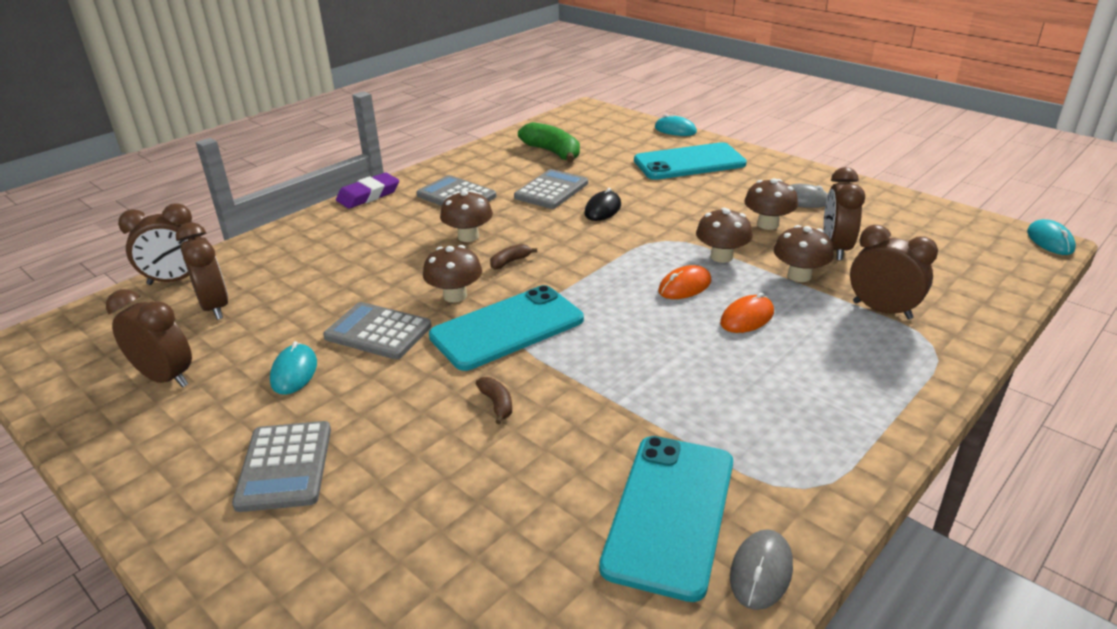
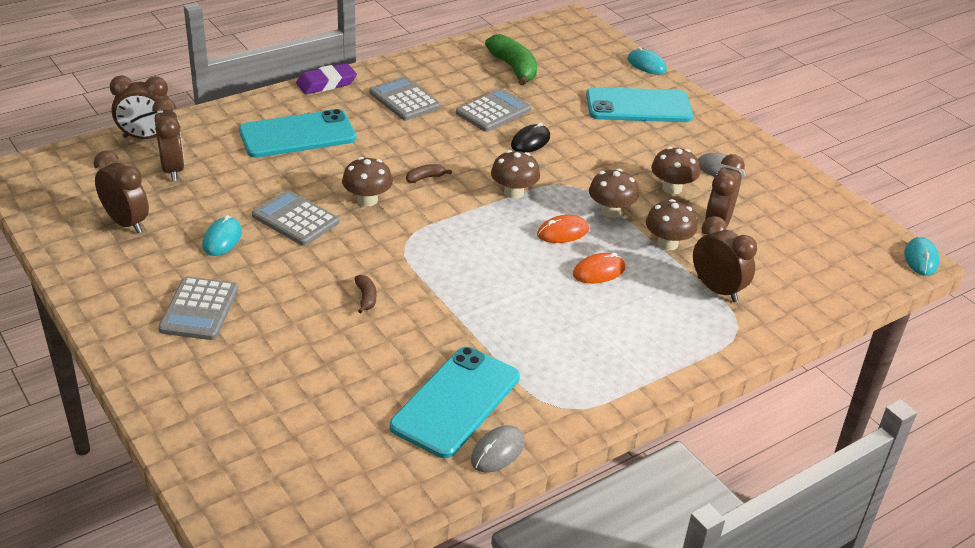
camera: 10 degrees right, 5 degrees up
(468, 236) = (399, 145): brown mushroom -> brown mushroom (514, 192)
(507, 328) = (398, 238): turquoise phone -> turquoise phone (297, 135)

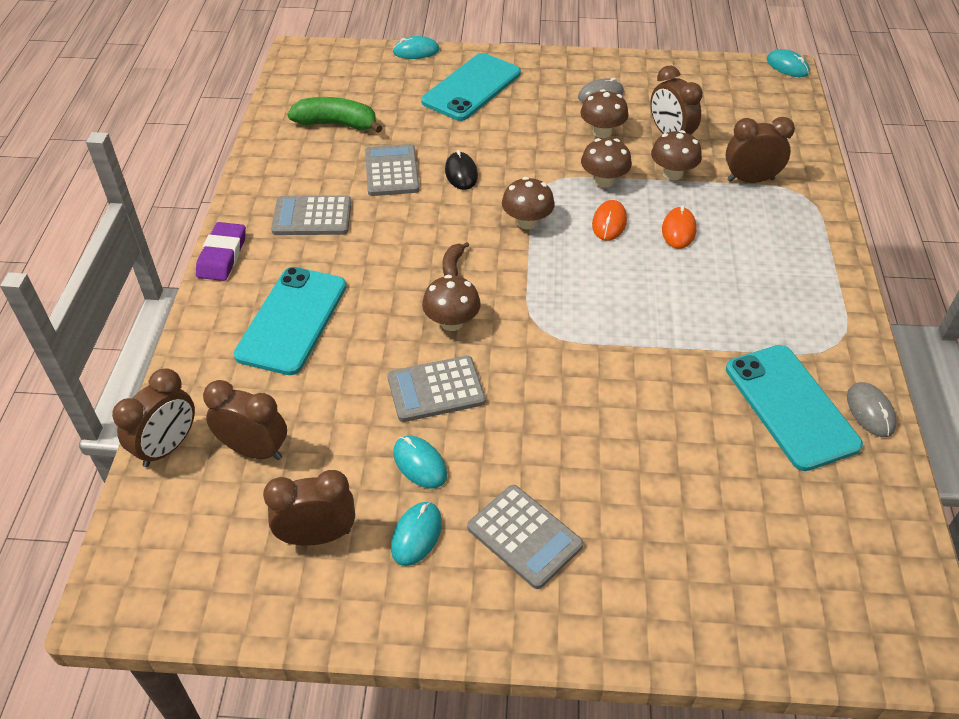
camera: 50 degrees left, 10 degrees up
(161, 262) = (416, 535): none -> turquoise mouse
(366, 298) = (603, 396): brown banana -> none

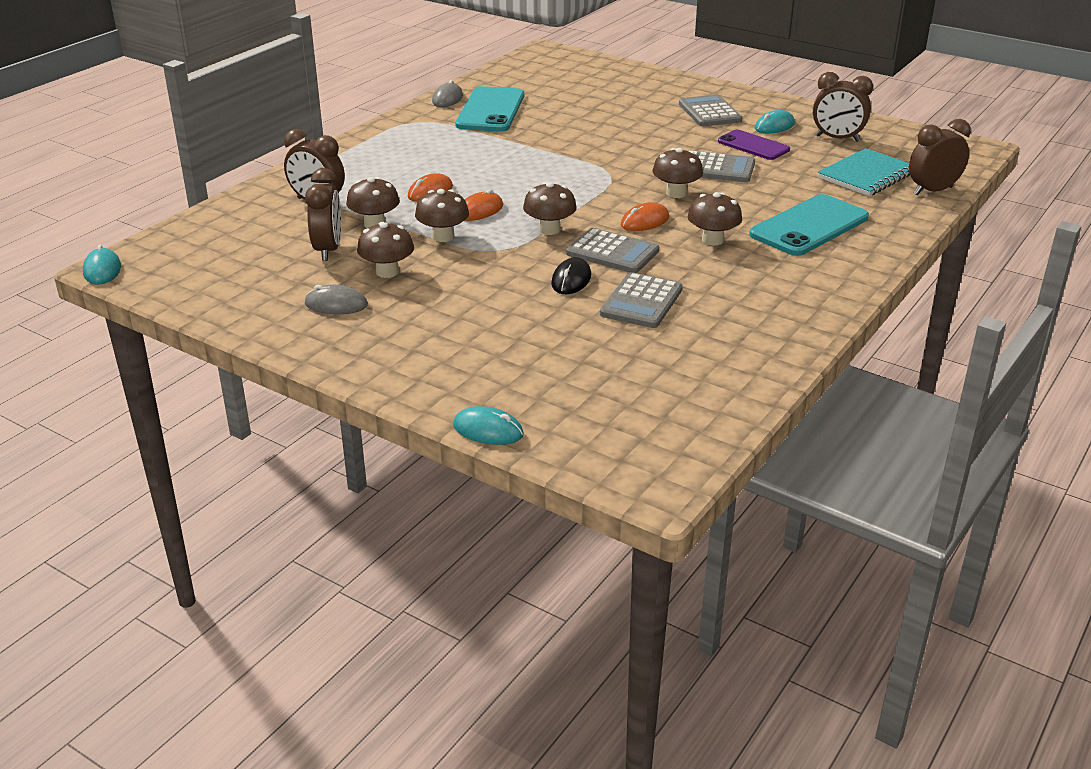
camera: 150 degrees left, 15 degrees down
(222, 255) = (859, 283): purple eraser -> none
(254, 450) = (867, 175): brown clock -> turquoise notebook
(312, 217) = (752, 288): grey calculator -> grey calculator (612, 252)
(337, 124) = (669, 367): green banana -> none
(375, 263) = (712, 240): none -> brown mushroom
(420, 463) = (753, 146): turquoise mouse -> purple phone
(453, 265) = (645, 221): brown banana -> orange mouse
(471, 87) = (468, 358): turquoise phone -> none

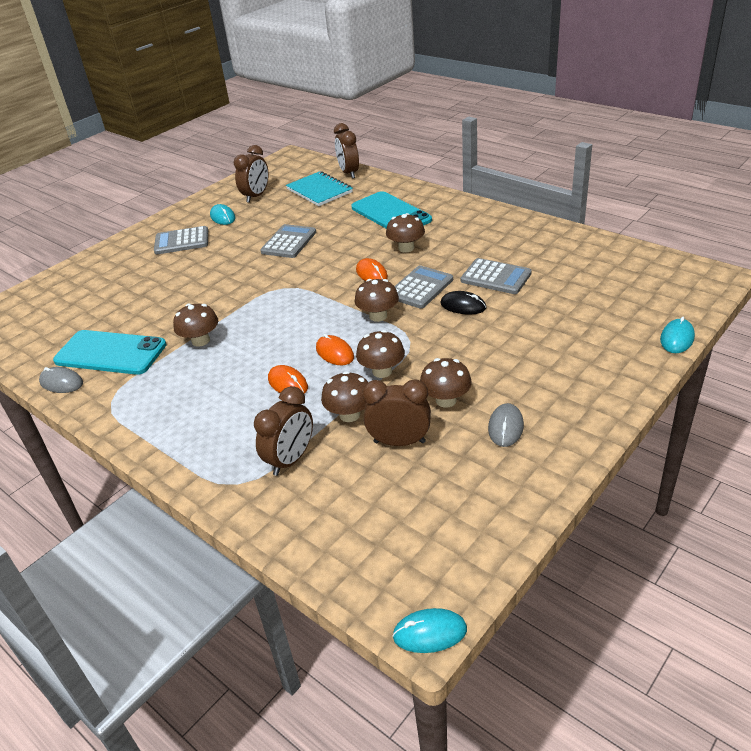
camera: 80 degrees left, 5 degrees up
(676, 193) = (327, 260): brown mushroom -> brown mushroom (200, 341)
(753, 146) = (254, 226): purple phone -> none

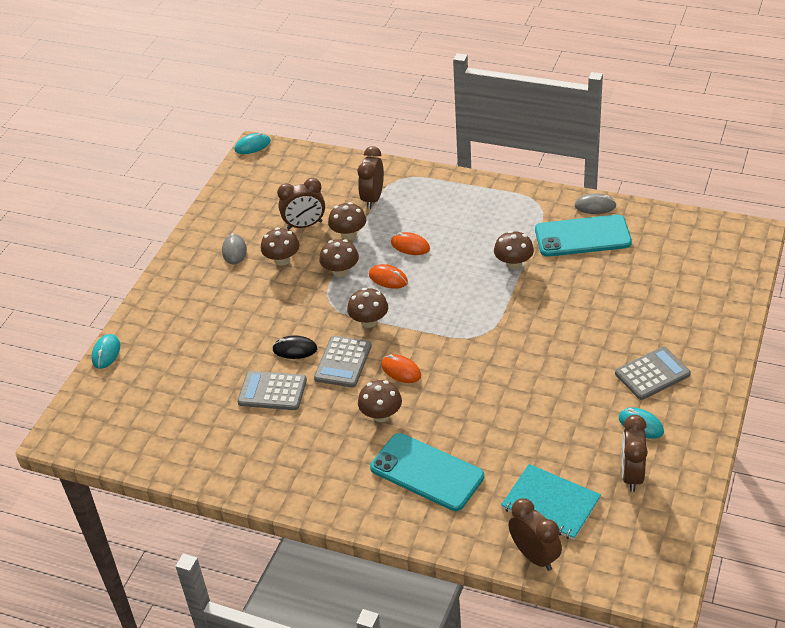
camera: 160 degrees right, 5 degrees up
(289, 242) = (522, 398): grey calculator -> none

